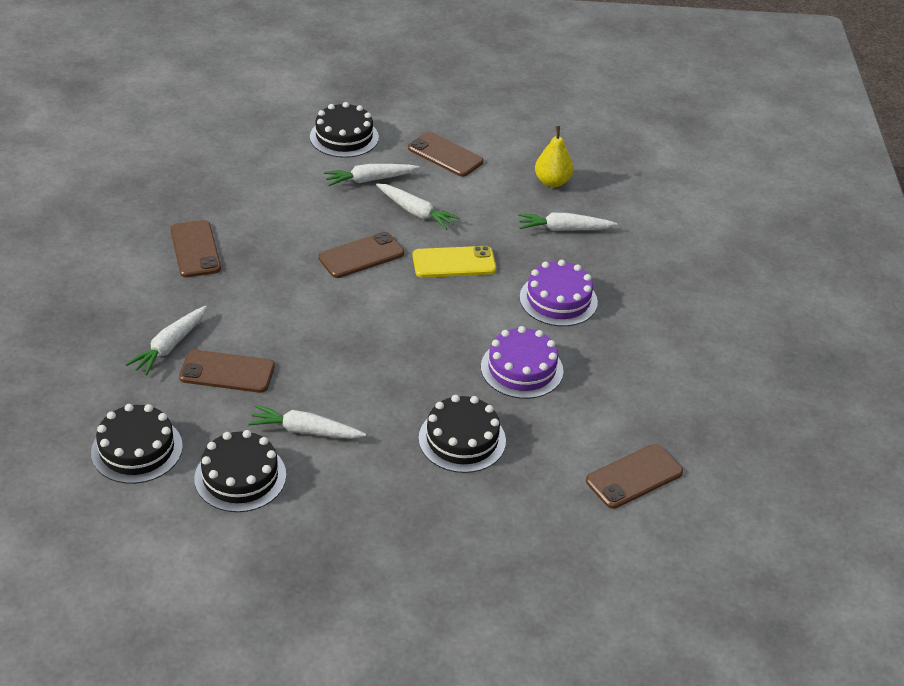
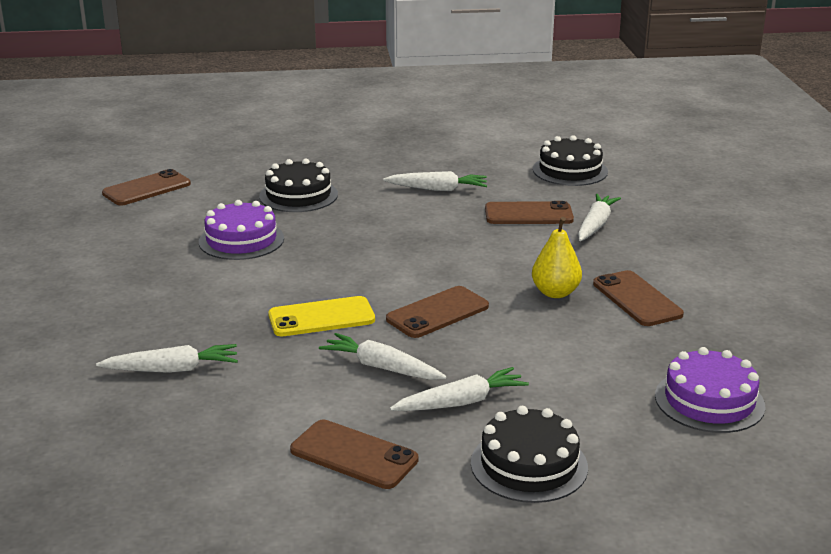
camera: 175 degrees right, 15 degrees down
(240, 477) = (477, 165): black cake -> none
(552, 182) = (178, 432): yellow pear -> yellow pear (555, 293)
(558, 299) = (193, 296): purple cake -> purple cake (709, 401)

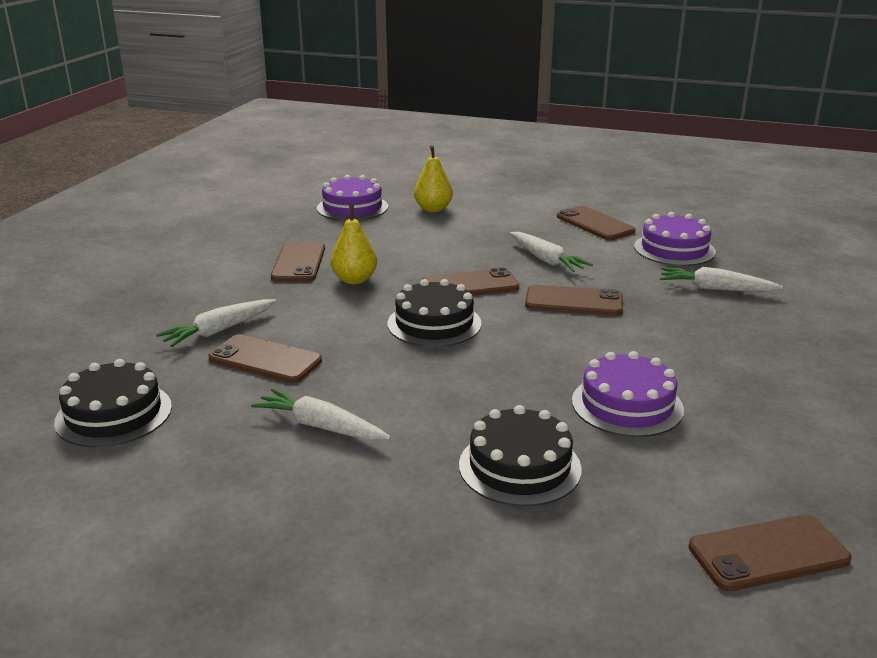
camera: 155 degrees left, 0 degrees up
(228, 428) = (674, 249): none -> purple cake
(321, 317) = (574, 302): yellow phone -> brown phone
(460, 402) = (507, 233): white carrot -> none
(529, 465) = (494, 204): black cake -> black cake (434, 324)
(602, 427) = (433, 209): none -> yellow pear

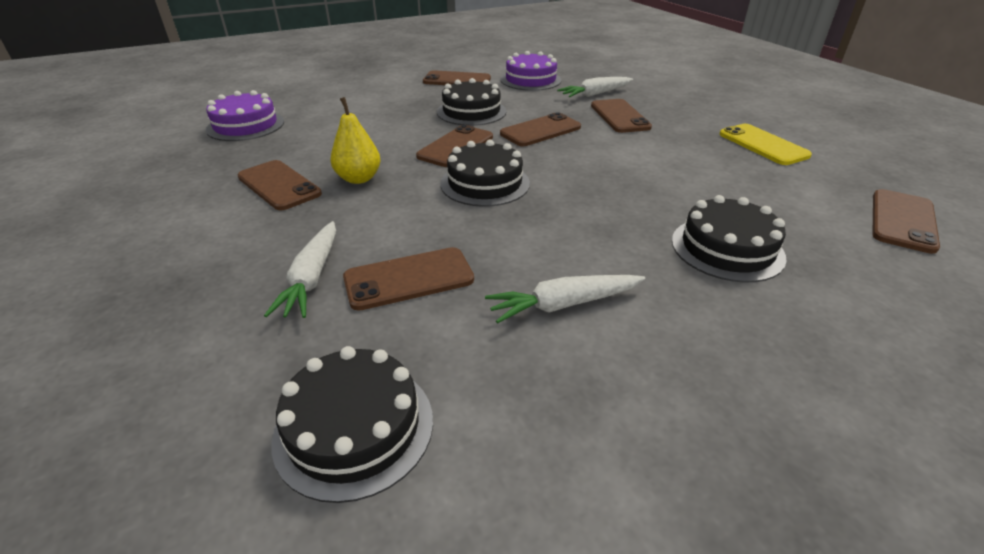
camera: 45 degrees left, 10 degrees up
(433, 209) = (322, 105): yellow pear -> none
(546, 260) = (471, 112): white carrot -> black cake
(627, 405) = (692, 178): purple cake -> none
(689, 321) = (619, 116): none -> brown phone
(794, 417) = (763, 145): none -> yellow phone

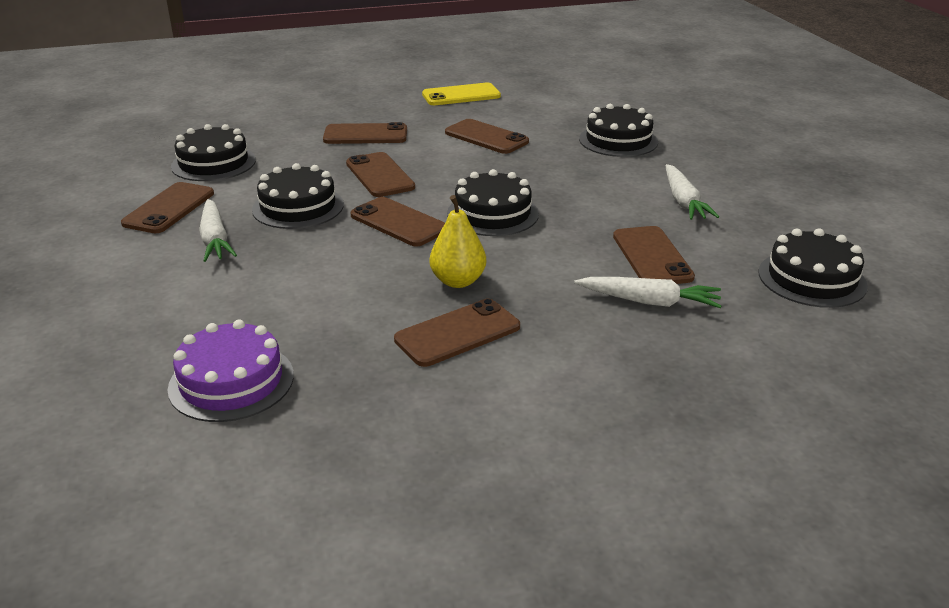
camera: 80 degrees left, 5 degrees down
(530, 80) = (213, 163): purple cake -> black cake
(595, 94) = (293, 136): white carrot -> white carrot (215, 239)
(902, 221) = (590, 87): brown phone -> brown phone (486, 137)

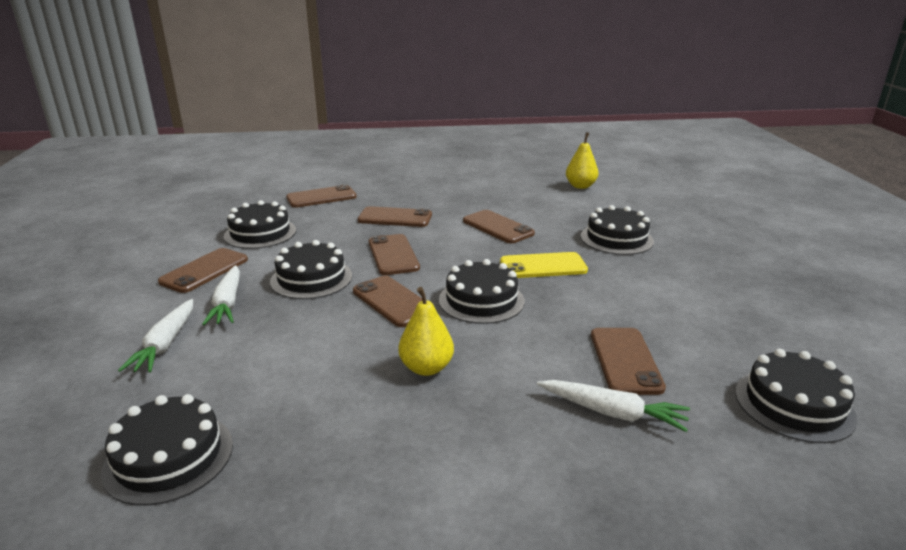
camera: 10 degrees right, 5 degrees down
(231, 381) = (169, 457): purple cake -> black cake
(457, 333) = (406, 427): brown phone -> brown phone (321, 197)
(461, 95) = (487, 189): yellow phone -> yellow phone (543, 266)
(565, 85) = (580, 186): none -> yellow pear
(683, 201) = (668, 304): white carrot -> white carrot (165, 344)

